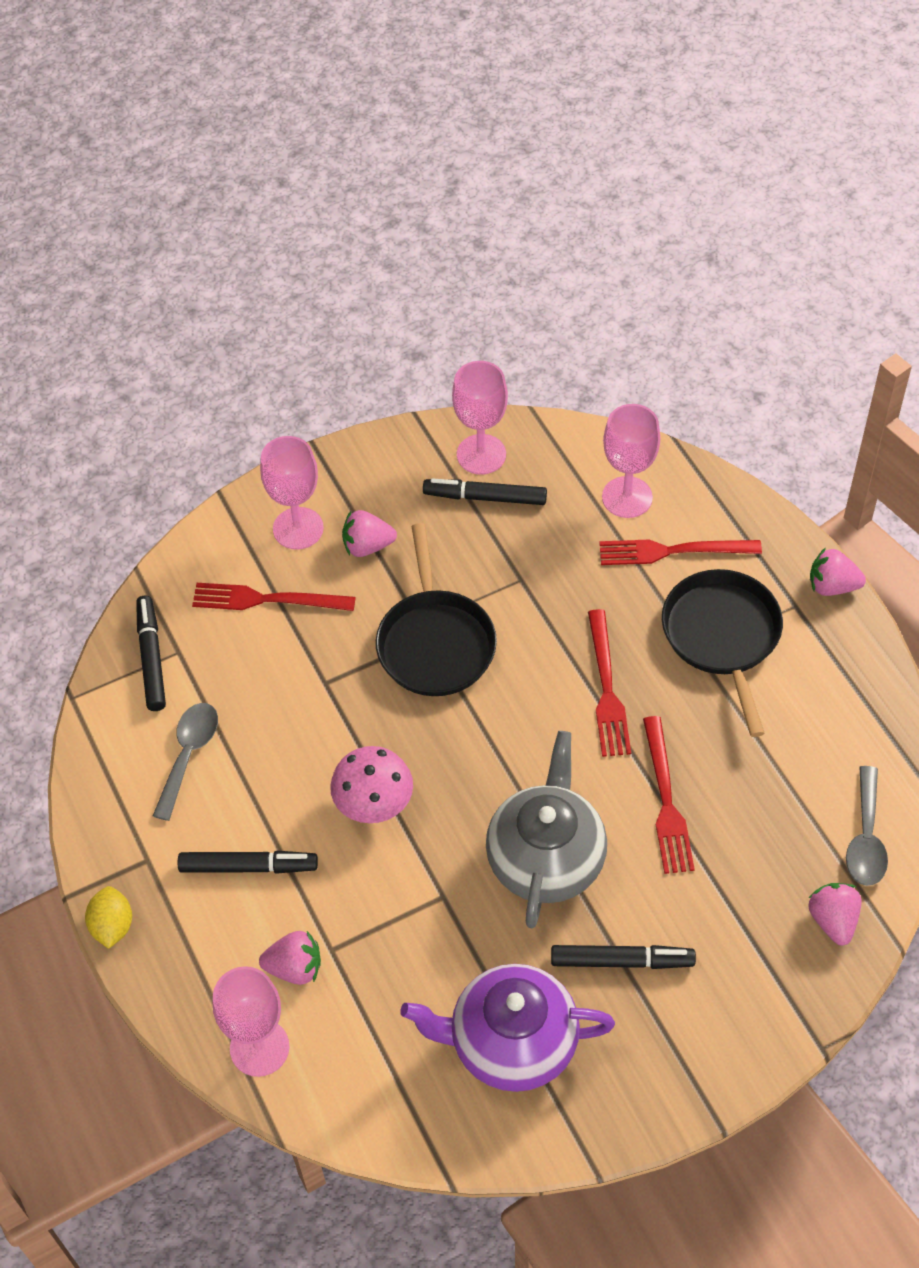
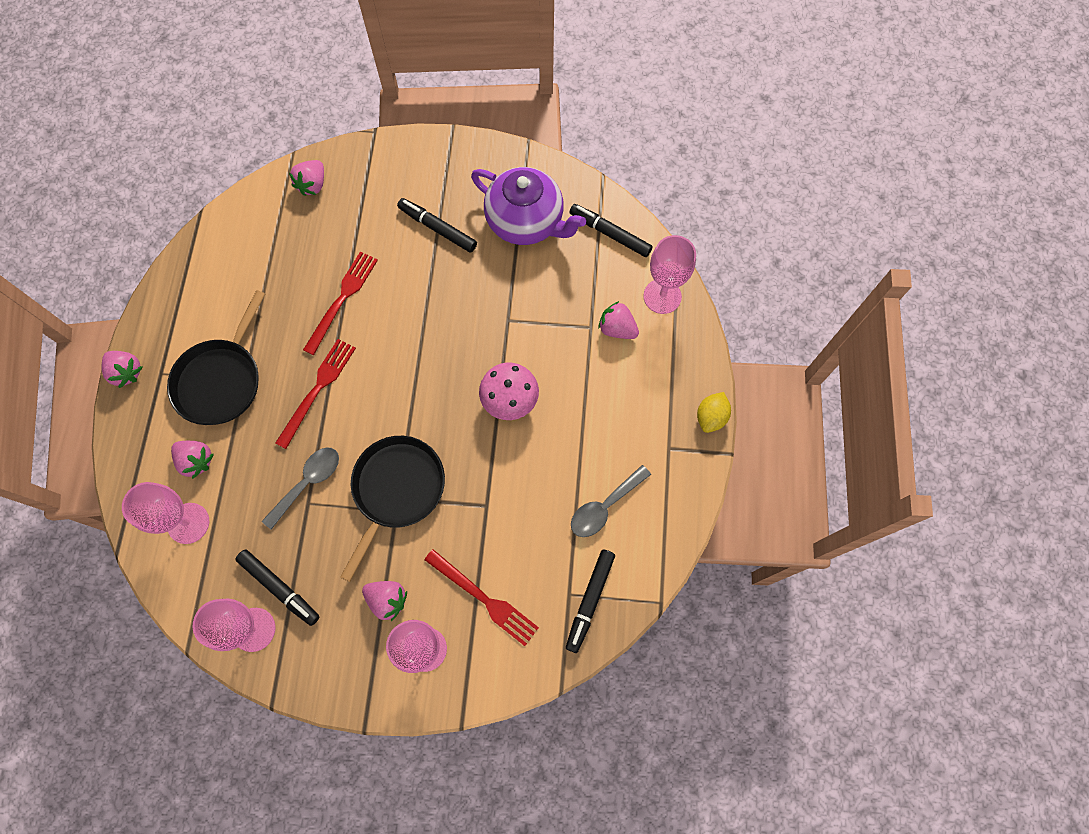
camera: 150 degrees left, 15 degrees up
(248, 866) = (609, 406): black marker -> black marker (610, 234)
(546, 859) = (435, 306): grey teapot -> none
(672, 551) = (196, 461): red fork -> pink strawberry
(866, 838) = (256, 215): grey spoon -> grey spoon (308, 483)

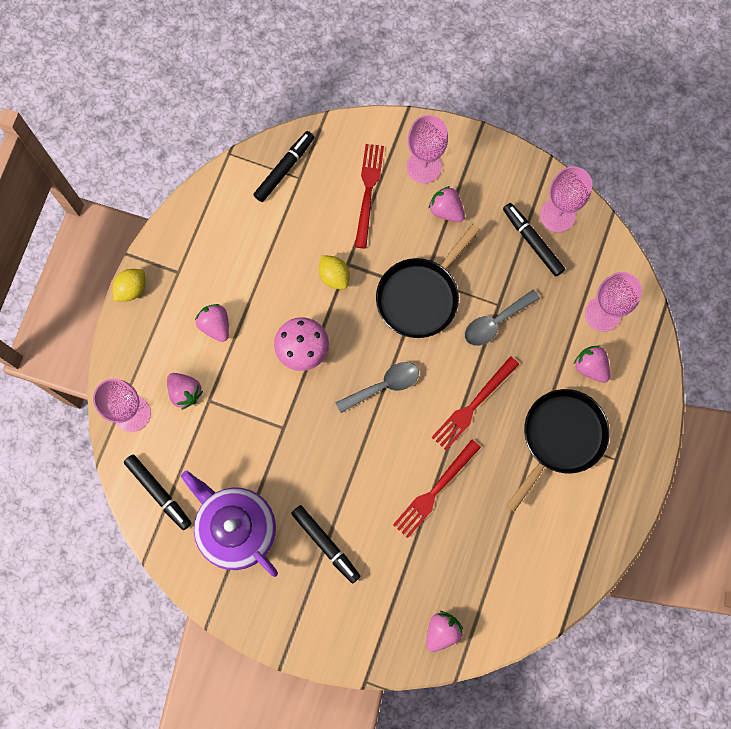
camera: 165 degrees left, 5 degrees up
(127, 372) = (648, 469): pink strawberry -> pink strawberry (215, 325)
(484, 599) = (368, 191): red fork -> red fork turned 45 degrees clockwise
(497, 487) = (334, 276): none -> yellow lemon
(604, 507) = (249, 237): grey spoon -> grey spoon (383, 386)

